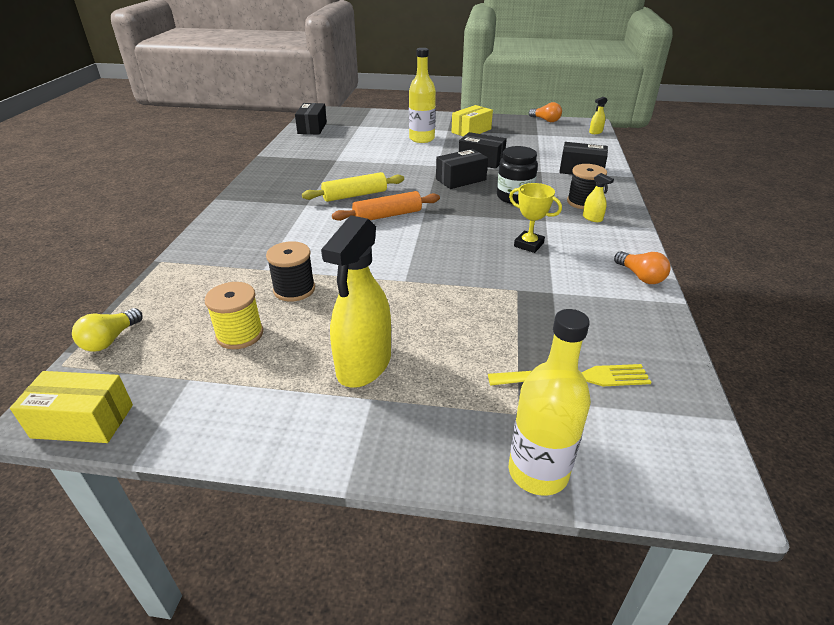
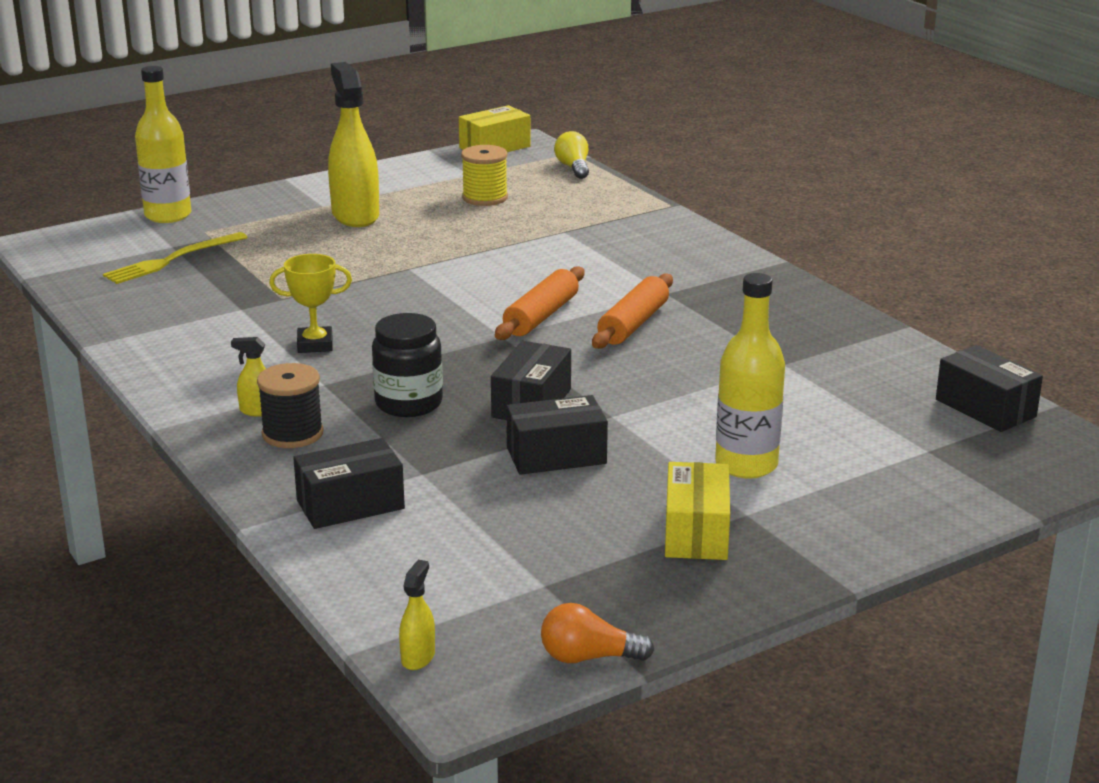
camera: 140 degrees right, 10 degrees down
(294, 289) = (501, 230): black spool -> none
(355, 195) = (633, 324): yellow rolling pin -> orange rolling pin
(640, 276) = (148, 356): orange light bulb -> none

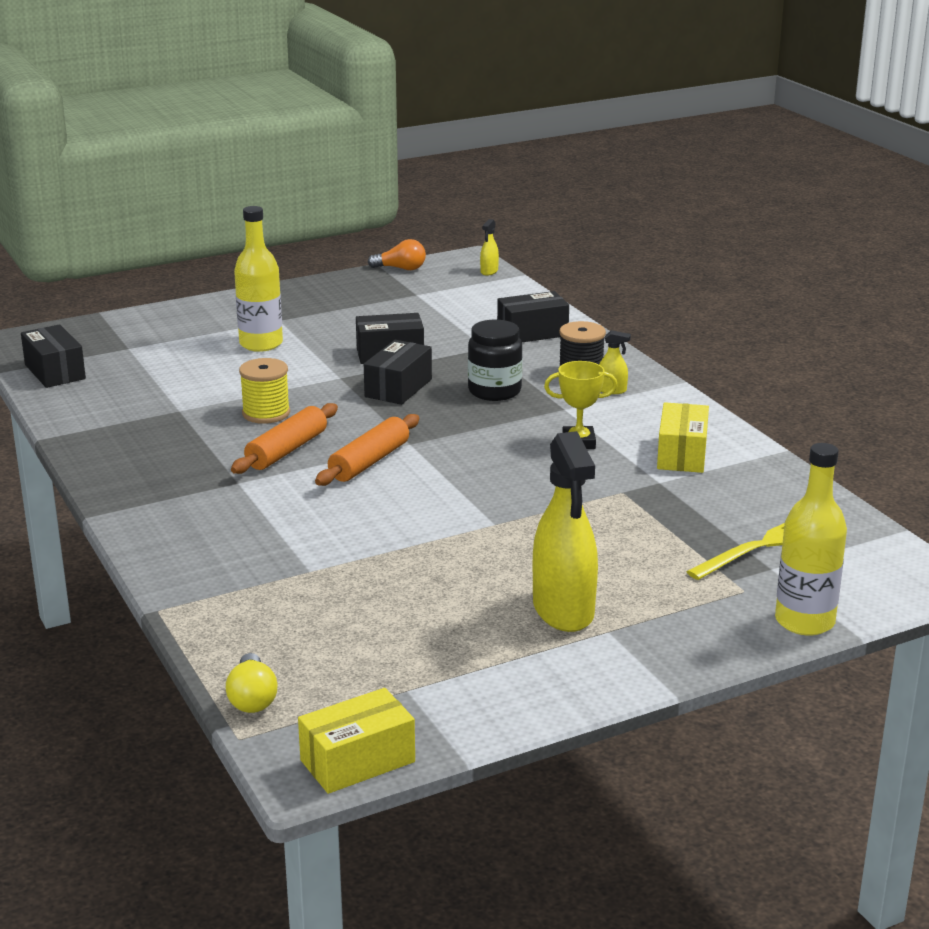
camera: 175 degrees left, 0 degrees up
(485, 198) = (394, 637): yellow spool -> yellow spool (266, 413)
(696, 532) = (316, 312): yellow box -> yellow box (682, 454)

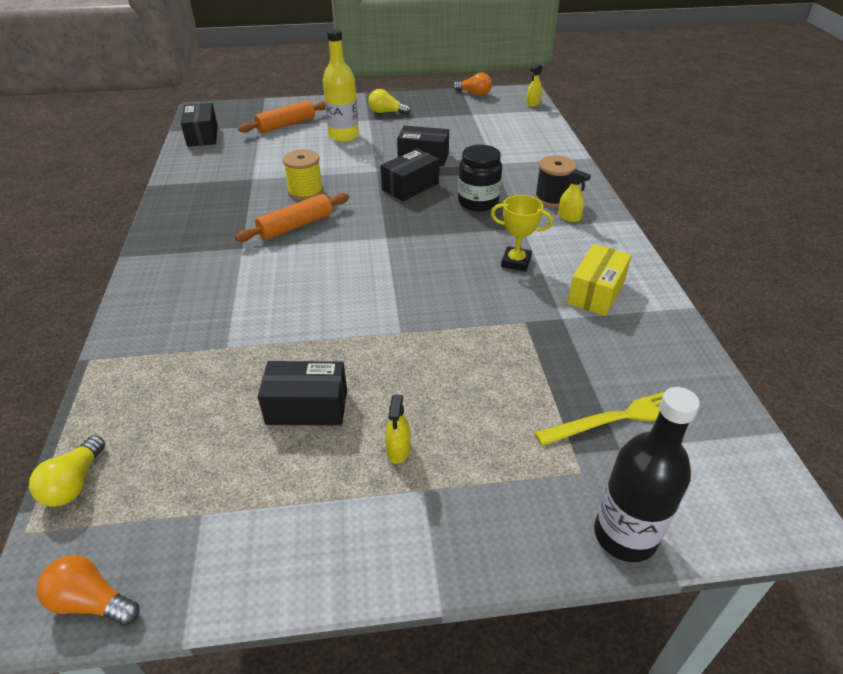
camera: 20 degrees right, 15 degrees up
(297, 308) = (387, 112): none -> yellow light bulb
(357, 761) = (92, 601): yellow box -> orange light bulb
(369, 462) = (346, 248): orange rolling pin -> orange rolling pin (286, 125)
(532, 332) = (535, 156): black box -> black box (307, 407)
(563, 610) = (398, 450): yellow spray bottle -> yellow spray bottle, size x0.42
(804, 621) = (625, 535): yellow bottle -> black bottle

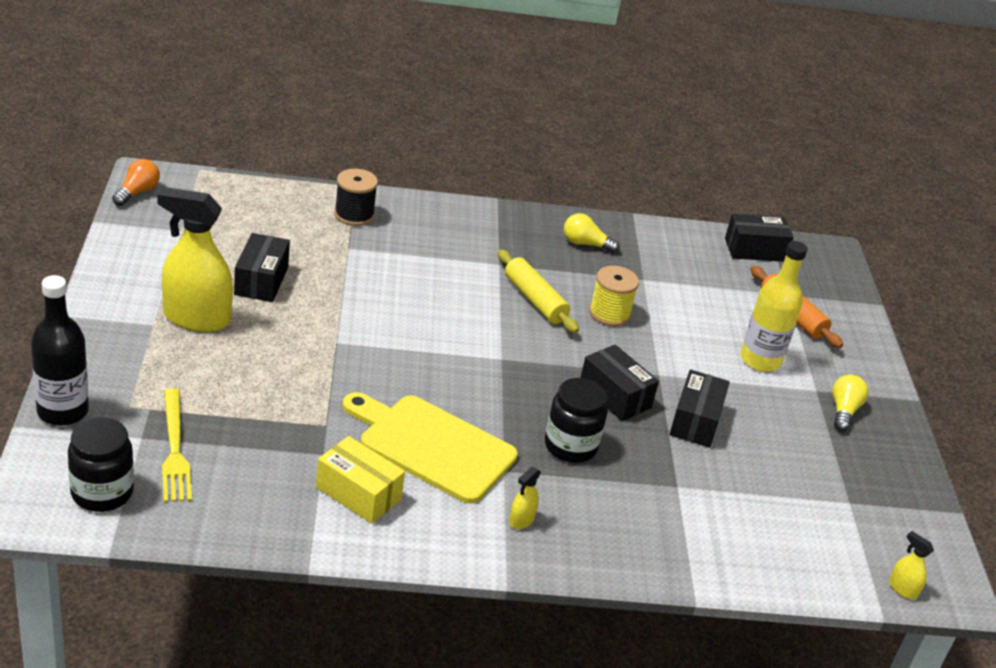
camera: 90 degrees right, 5 degrees down
(75, 483) = (231, 184): yellow light bulb -> yellow light bulb (585, 244)
(295, 226) = (535, 300): orange rolling pin -> yellow rolling pin
(398, 450) = (196, 318): yellow spray bottle -> yellow spray bottle, size x2.38
(474, 93) = (936, 523): orange light bulb -> none
(516, 262) = (431, 446): yellow trophy -> yellow cutting board
(552, 198) = (573, 518): black spool -> black spool (354, 215)
(717, 459) = (102, 492): none -> black jar

